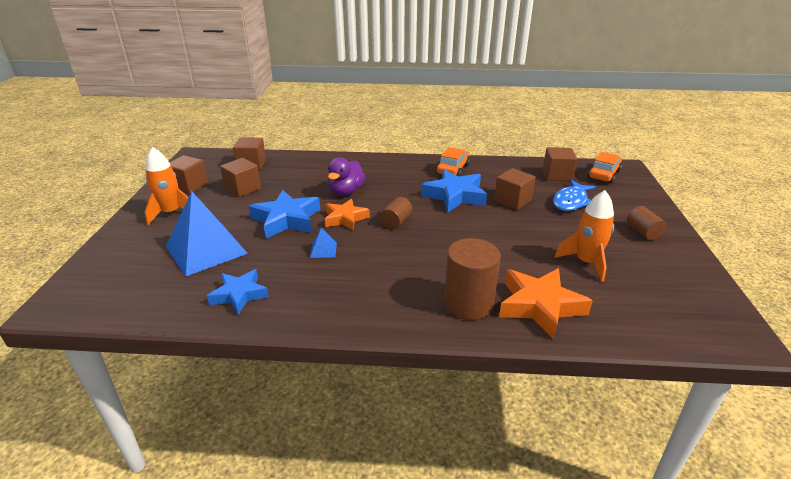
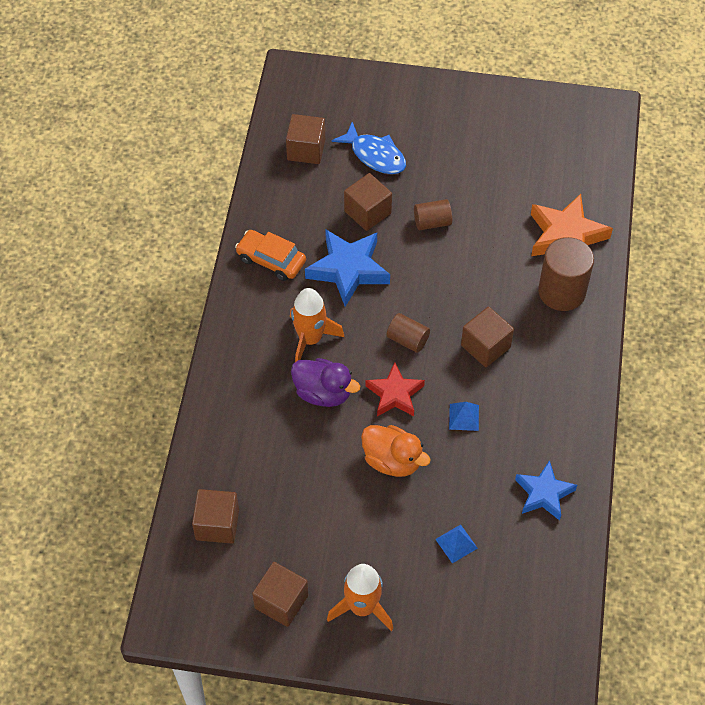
camera: 85 degrees left, 25 degrees up
(206, 249) = (456, 543): blue pyramid -> blue pyramid, size x0.41
(243, 189) = (300, 525): brown cube -> brown cube (485, 346)
(286, 219) = (392, 461): blue star -> orange duck
(345, 218) = (395, 394): orange star -> red star
(586, 262) = (499, 180): orange rocket -> orange rocket (310, 339)
(603, 174) = (308, 101): orange car -> none
(643, 232) = (447, 114): brown cylinder -> brown cylinder (432, 222)

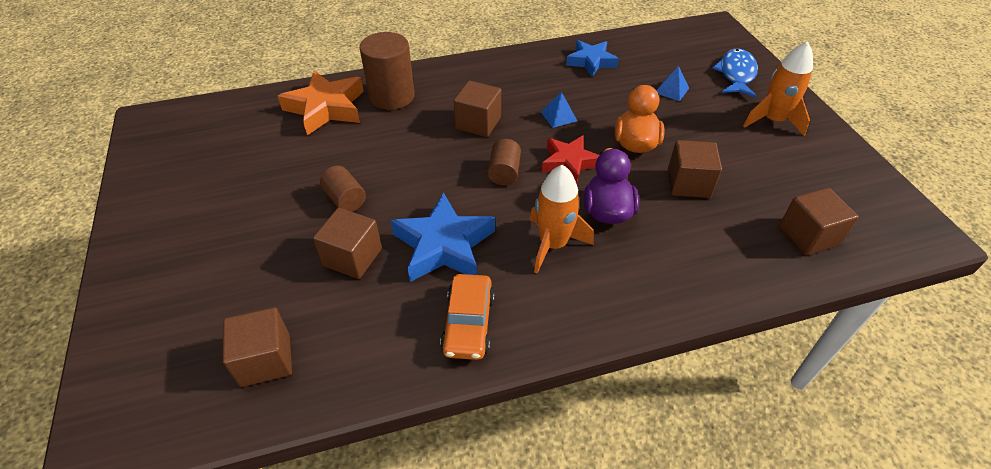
camera: 115 degrees left, 10 degrees down
(281, 601) = (822, 166): brown cube -> brown cube (688, 183)
(375, 155) = (257, 281): blue fish -> blue fish (736, 74)

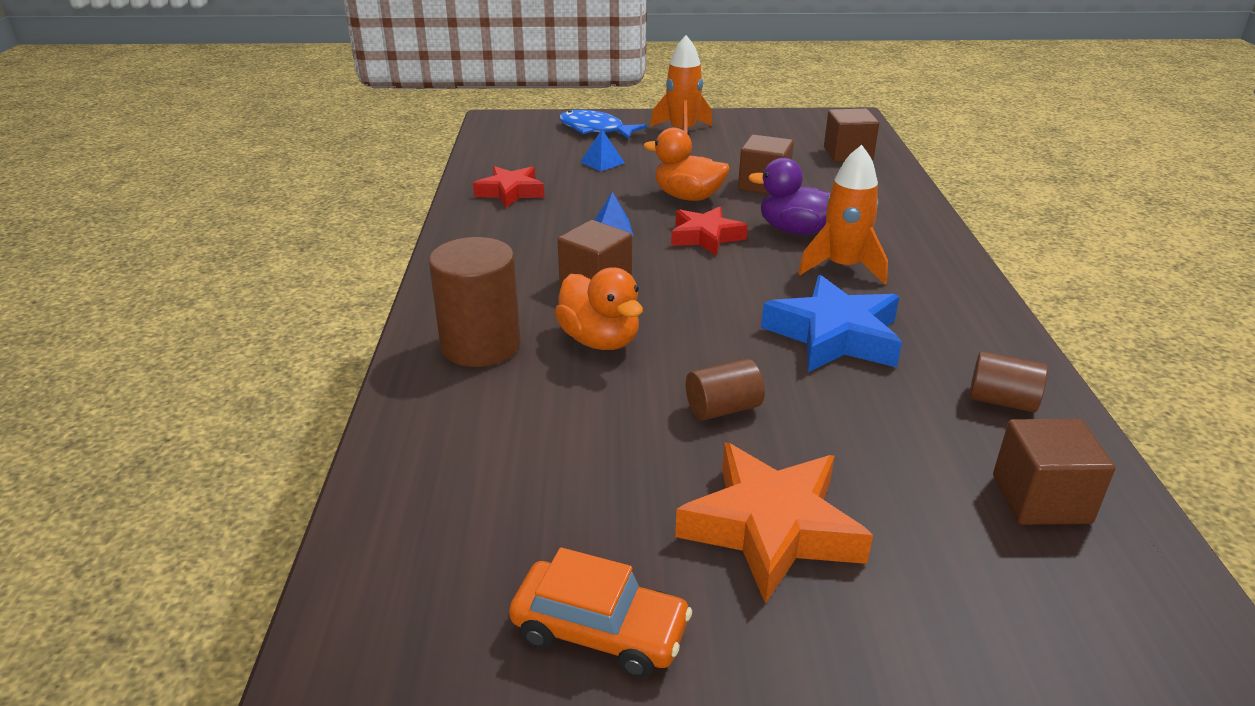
camera: 75 degrees left, 15 degrees down
(326, 108) = (468, 415): orange star -> orange star (771, 528)
(352, 257) = (847, 410): brown cube -> none
(408, 138) = (600, 340): none -> orange duck
(468, 323) = (963, 334): orange car -> orange car (600, 631)
(504, 172) = (708, 278): brown cylinder -> brown cylinder (1001, 401)
(591, 61) = (510, 192): blue star -> red star

